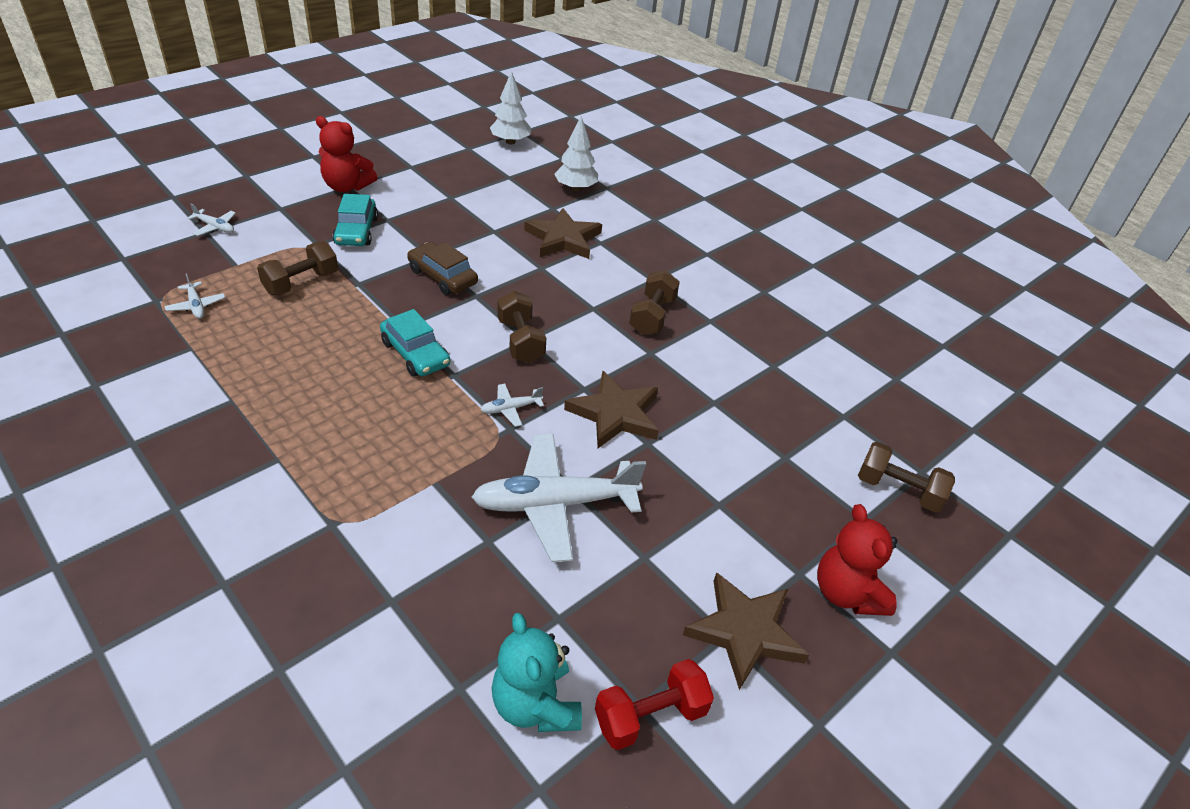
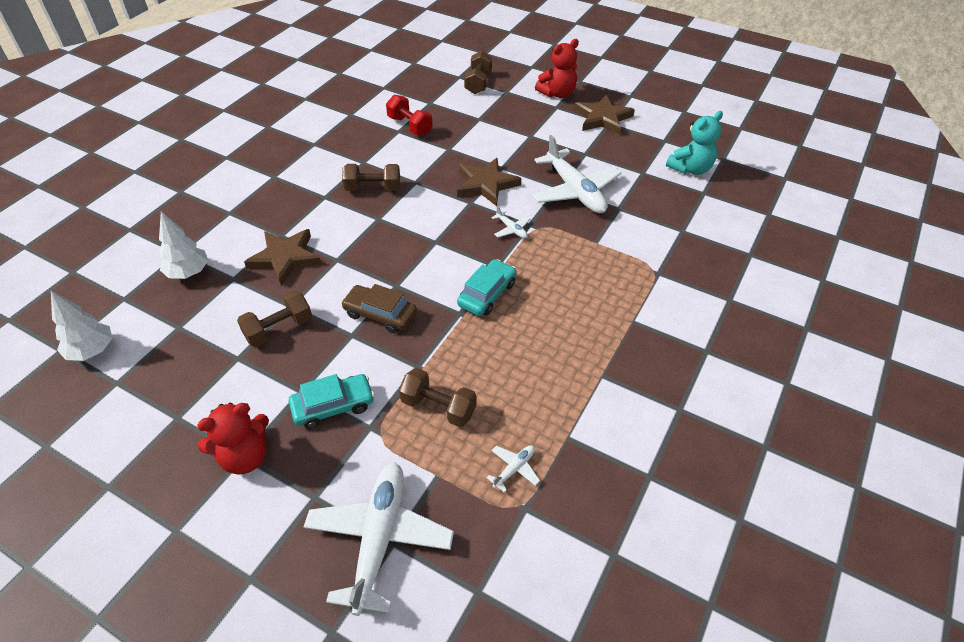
camera: 105 degrees left, 5 degrees up
(215, 227) = (379, 538): white plane -> white plane, size x2.37
(347, 187) = (245, 456): red teddy bear -> red teddy bear turned 60 degrees clockwise
(442, 277) = (380, 314): brown car -> brown car turned 90 degrees clockwise
(520, 341) = (439, 244): brown dumbbell -> brown dumbbell (279, 329)
(650, 716) = (666, 137): red dumbbell -> red dumbbell (410, 126)

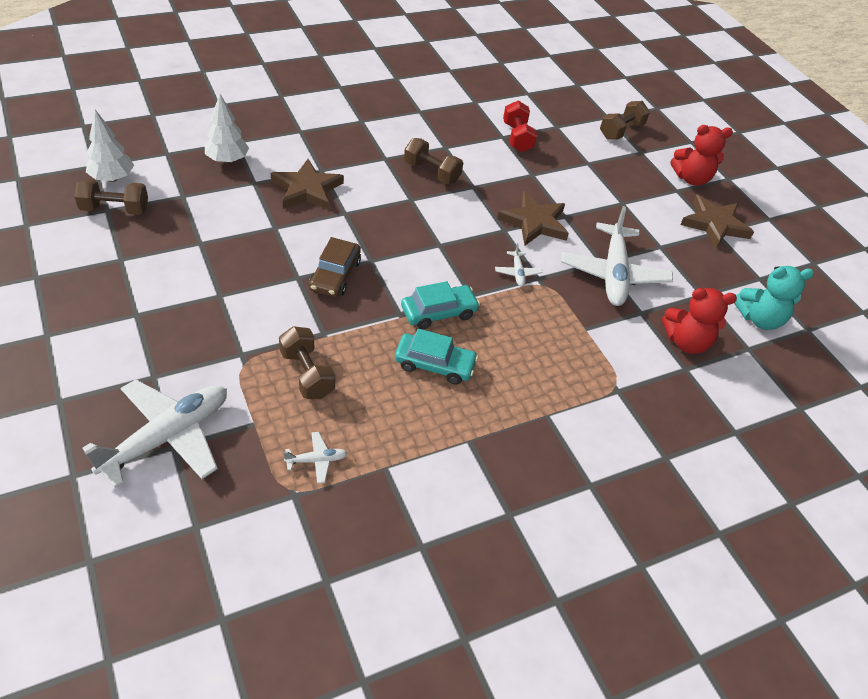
camera: 30 degrees right, 0 degrees up
(245, 456) = (137, 315): red teddy bear -> red teddy bear (686, 342)
(279, 329) = (249, 240): brown dumbbell -> brown dumbbell (115, 209)
(333, 406) = (231, 321): turquoise car -> turquoise car (434, 364)
(380, 314) = (335, 275): brown car -> brown car turned 135 degrees counterclockwise

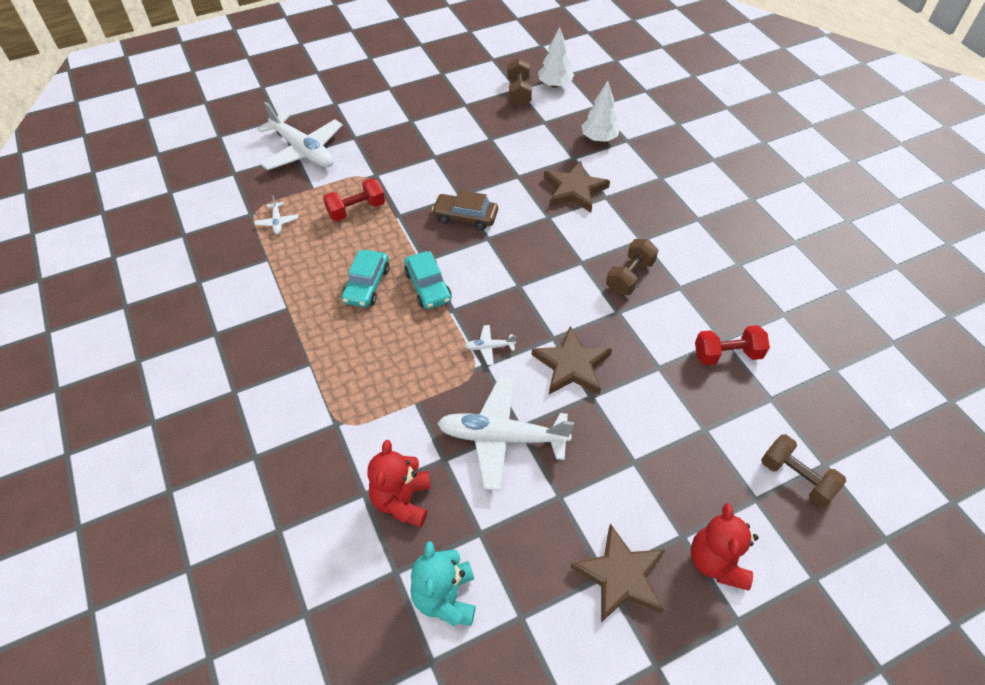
camera: 95 degrees right, 5 degrees up
(307, 374) = (356, 210): brown dumbbell -> red dumbbell

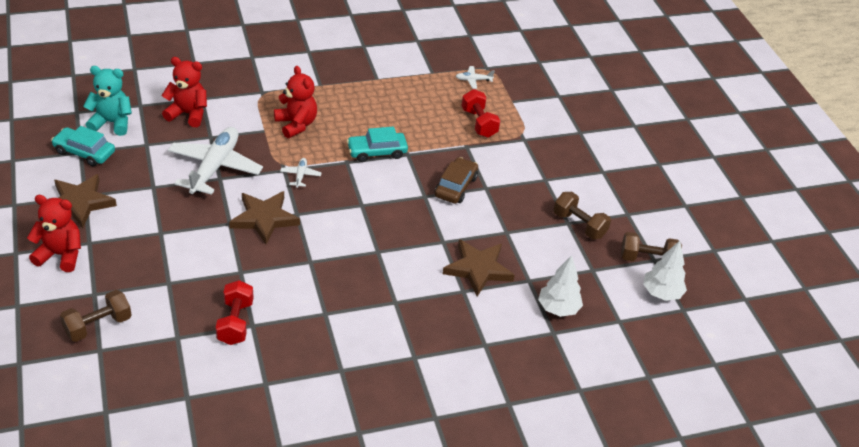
camera: 95 degrees right, 10 degrees down
(303, 151) = (563, 100): white plane -> none
(367, 285) = (389, 119): turquoise car -> turquoise car (84, 152)
(397, 371) = (296, 124): none -> red teddy bear
(629, 276) = (349, 280): brown dumbbell -> brown dumbbell (579, 225)

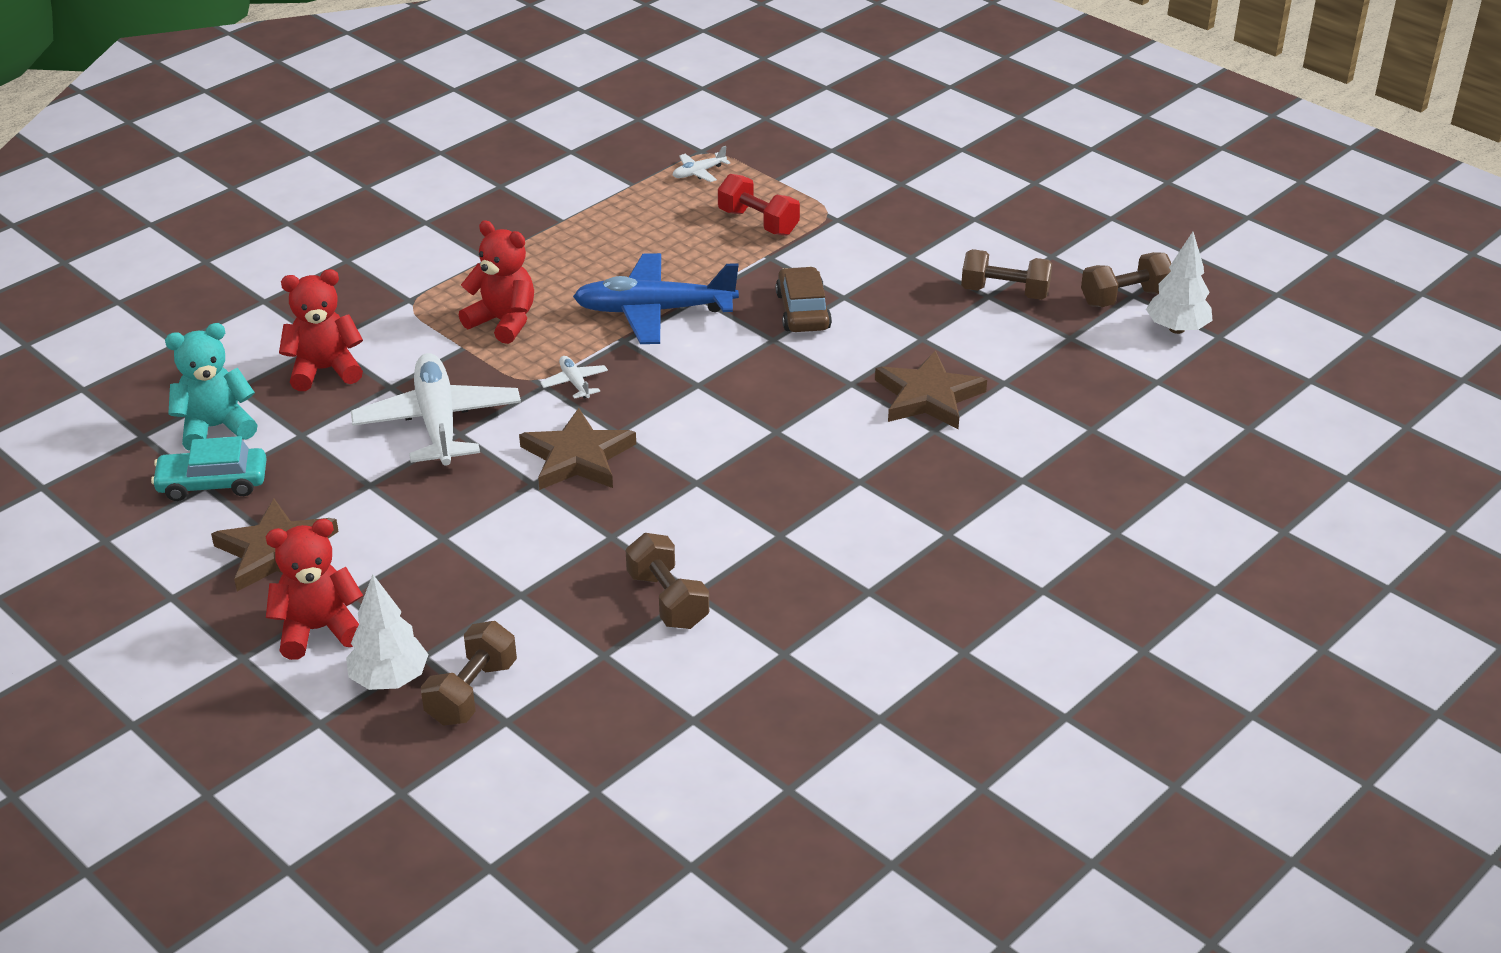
camera: 25 degrees left, 5 degrees down
(235, 322) = (667, 600): red dumbbell -> brown dumbbell
(377, 152) = (653, 311): turquoise car -> blue plane
(558, 309) = (1071, 399): white tree -> white tree (389, 679)

